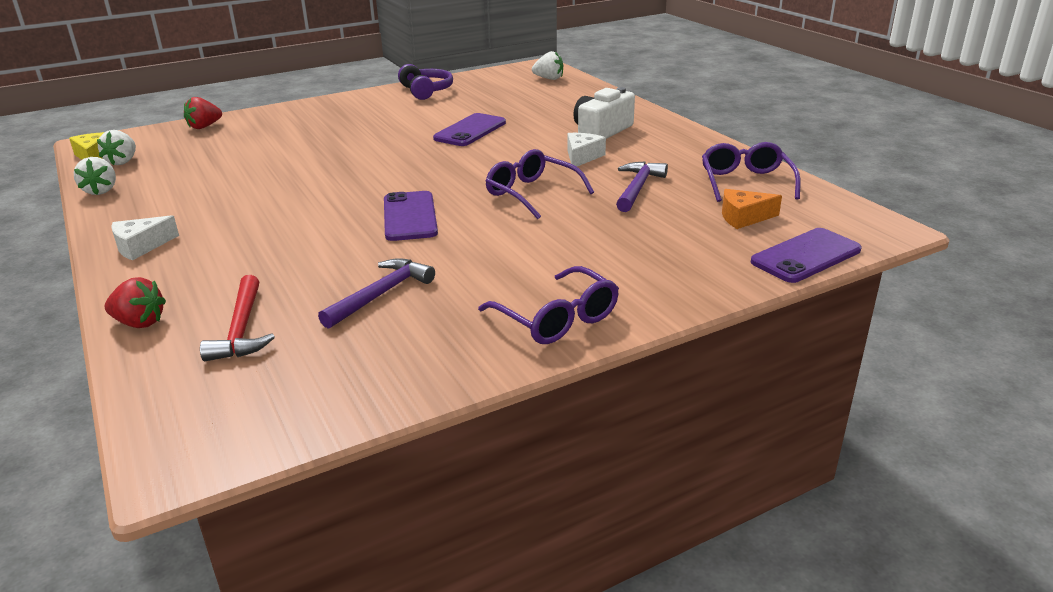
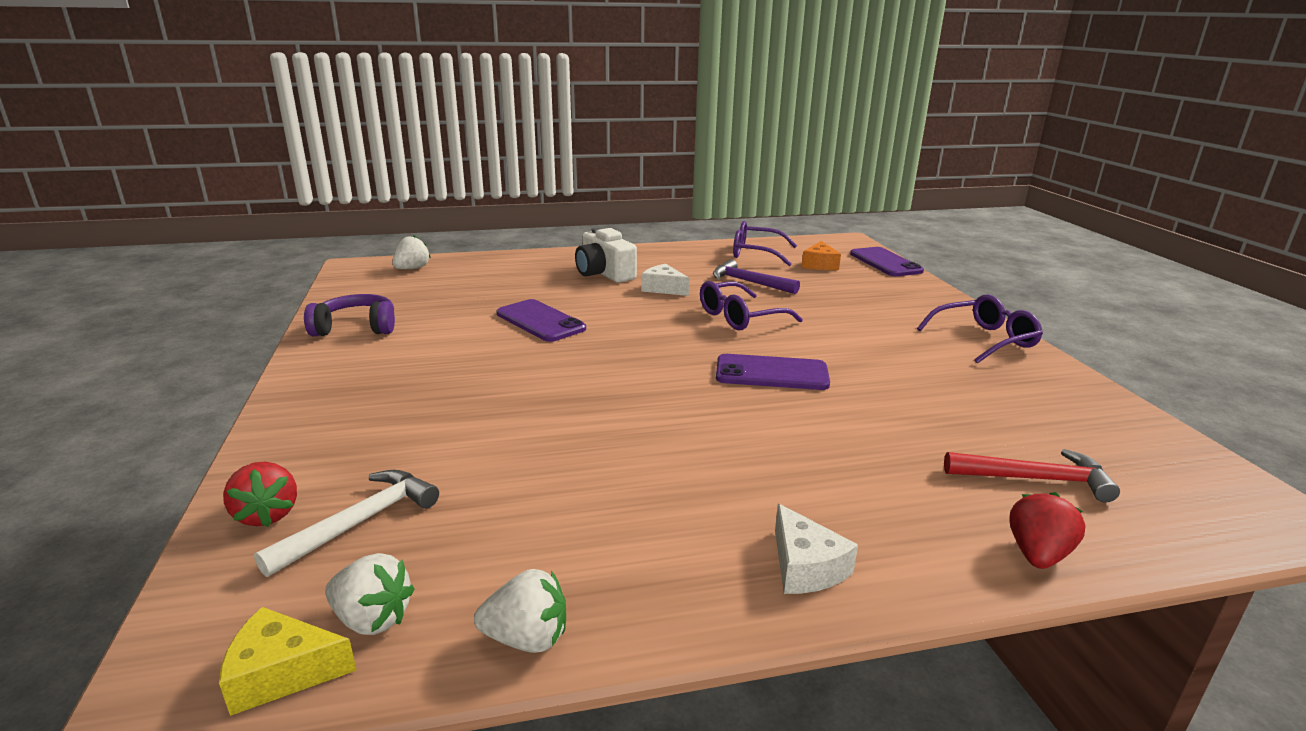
camera: 75 degrees left, 5 degrees down
(197, 143) = (360, 522): none -> white hammer
(381, 294) = (949, 401): purple hammer -> none

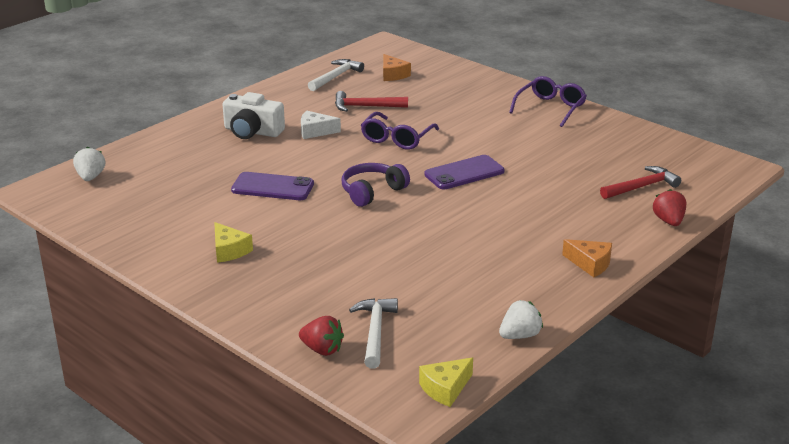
camera: 35 degrees left, 5 degrees up
(356, 328) = (150, 239): purple headphones -> purple headphones (372, 192)
(372, 619) = (449, 358): white strawberry -> none
(396, 362) = (229, 250): none -> yellow cheese
(749, 282) = (366, 107): purple hammer -> red hammer
(755, 253) = (335, 77): purple glasses -> white hammer
(805, 567) = (590, 264): white cheese -> orange cheese
(885, 262) = (433, 59): purple phone -> none

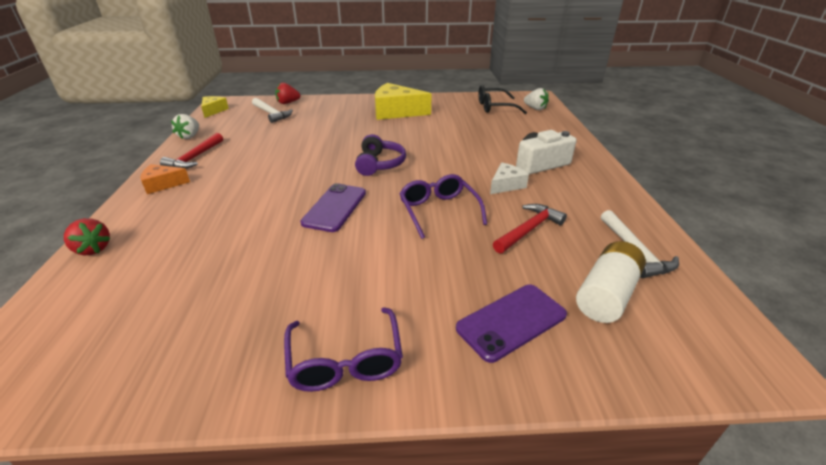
camera: 135 degrees right, 5 degrees up
(119, 200) = (494, 107): none -> black glasses
(229, 250) = (396, 112): yellow cheese -> yellow cheese, size x1.87
(272, 187) = (442, 141): purple phone -> purple phone (511, 321)
(393, 75) = (606, 294): orange cheese -> white battery
(641, 187) = (135, 278): red hammer -> red hammer (195, 157)

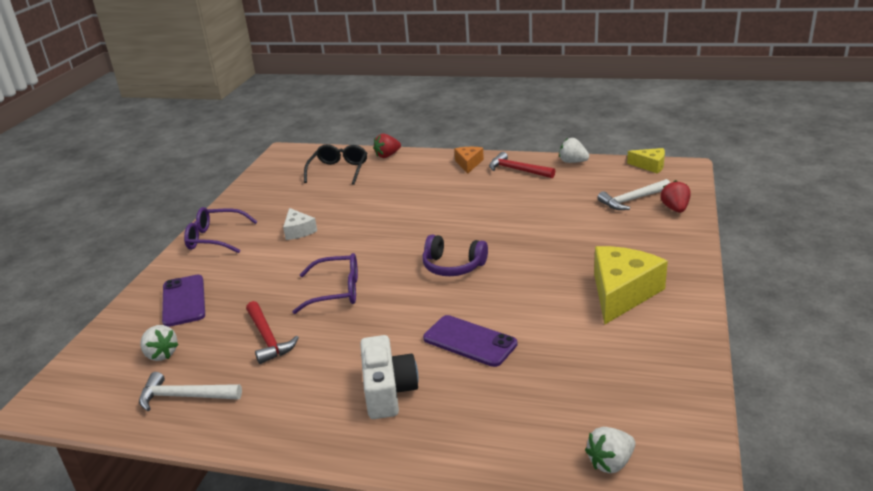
camera: 110 degrees right, 5 degrees down
(335, 207) = (380, 238): purple phone -> purple phone (469, 341)
(494, 107) = (627, 405): black glasses -> black glasses (339, 170)
(506, 185) = (355, 346): white cheese -> white cheese (298, 231)
(606, 294) = (161, 354): white battery -> white strawberry

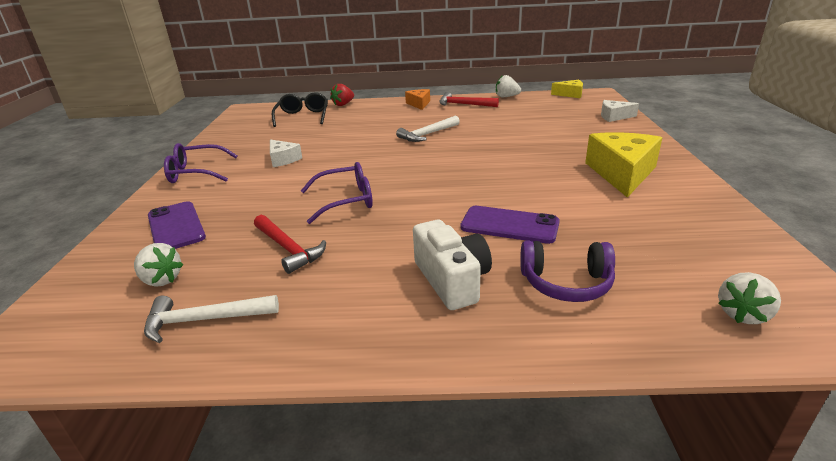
camera: 15 degrees left, 0 degrees up
(453, 266) = (452, 170): purple headphones -> purple headphones (566, 283)
(632, 200) = (574, 114): white hammer -> white hammer (427, 134)
(675, 209) = (614, 117): red strawberry -> white cheese

